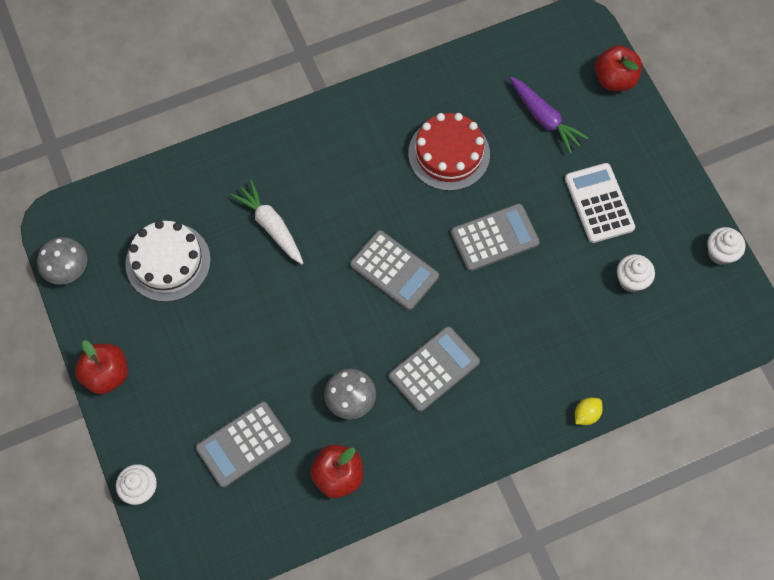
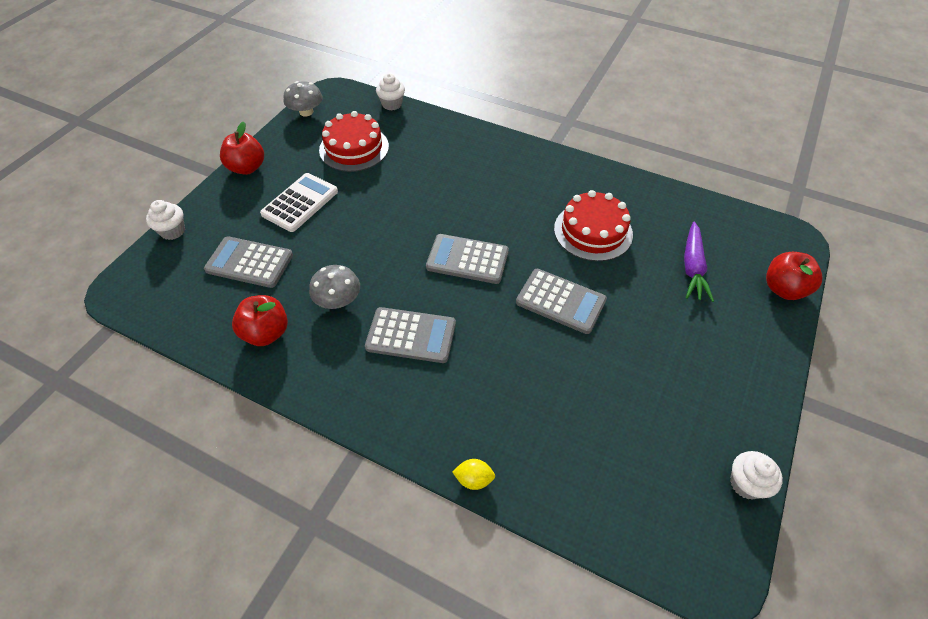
camera: 50 degrees right, 15 degrees down
(168, 262) = (354, 148): white cake -> red cake
(271, 226) = (430, 177): white carrot -> none
(394, 270) = (467, 259): grey calculator -> grey calculator turned 105 degrees clockwise
(599, 203) = (672, 351): white calculator -> white calculator (300, 203)
(631, 280) = (635, 425): white cupcake -> white cupcake (392, 104)

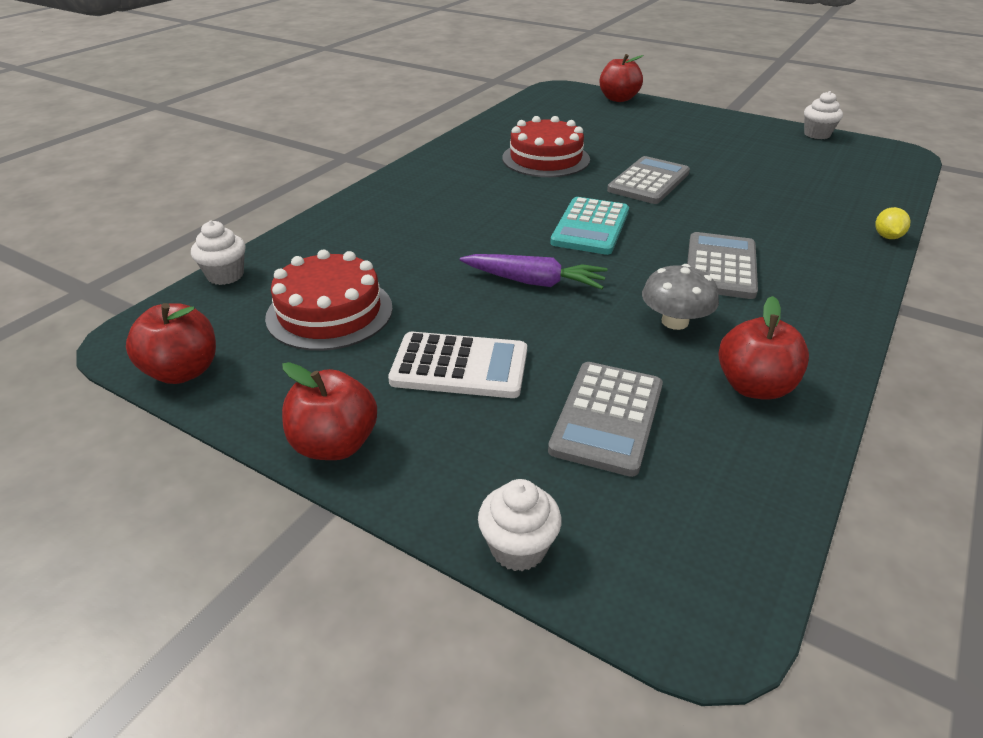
camera: 85 degrees left, 15 degrees down
(300, 203) = (459, 366): white calculator -> white calculator turned 150 degrees clockwise
(306, 112) = (183, 371): grey mushroom -> red apple
(467, 259) = (590, 227): grey calculator -> turquoise calculator
(692, 267) = (595, 124): purple carrot -> purple carrot (534, 282)

